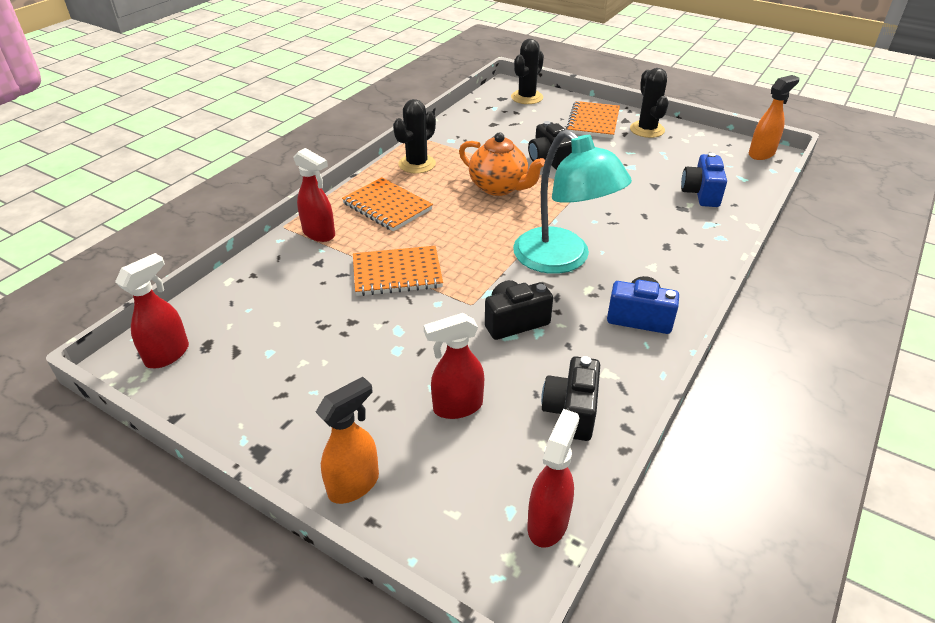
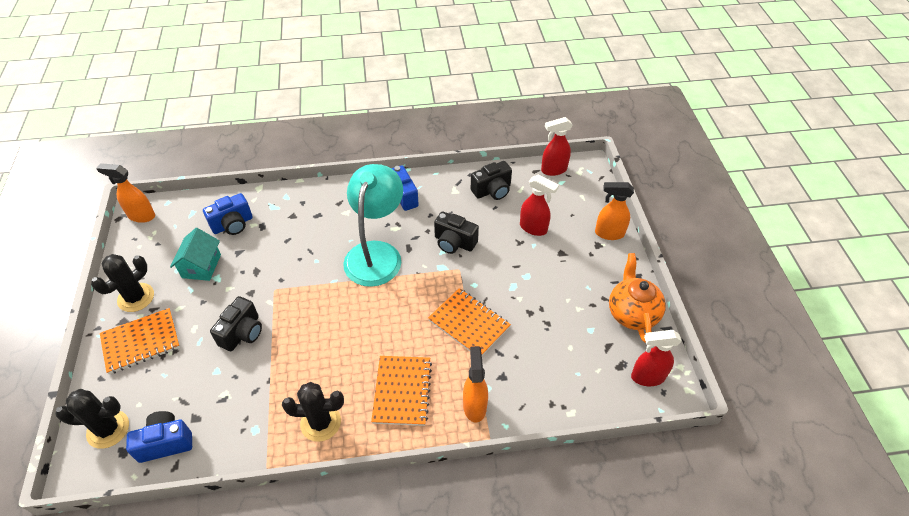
camera: 130 degrees left, 10 degrees up
(319, 234) = (474, 405): red spray bottle -> orange spray bottle
(488, 111) = (166, 442): none -> blue camera
(499, 187) = (313, 338): orange teapot -> orange teapot (632, 313)
(655, 164) = (201, 266): none -> turquoise house

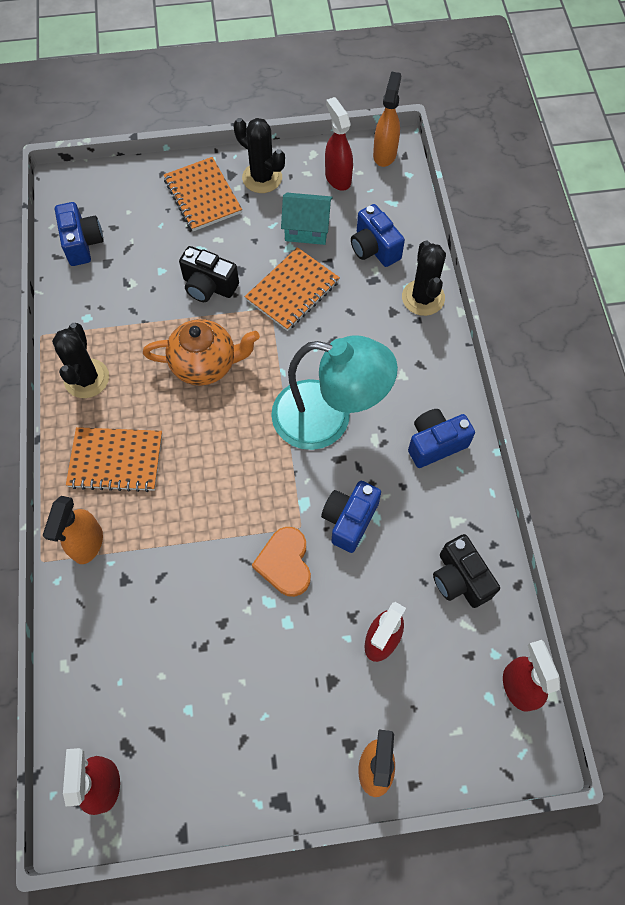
camera: 90 degrees right, 15 degrees up
(108, 429) = (103, 194): black cactus -> black cactus (423, 298)
(155, 246) = (337, 178): none -> red spray bottle
(454, 242) = (349, 520): black camera -> blue camera
(469, 324) = (207, 539): orange notebook -> orange notebook (292, 291)
(474, 405) = (87, 544): orange spray bottle -> orange spray bottle turned 105 degrees clockwise
(485, 277) = (285, 563): none -> orange heart
(632, 313) = (213, 780): orange teapot -> orange teapot (205, 364)

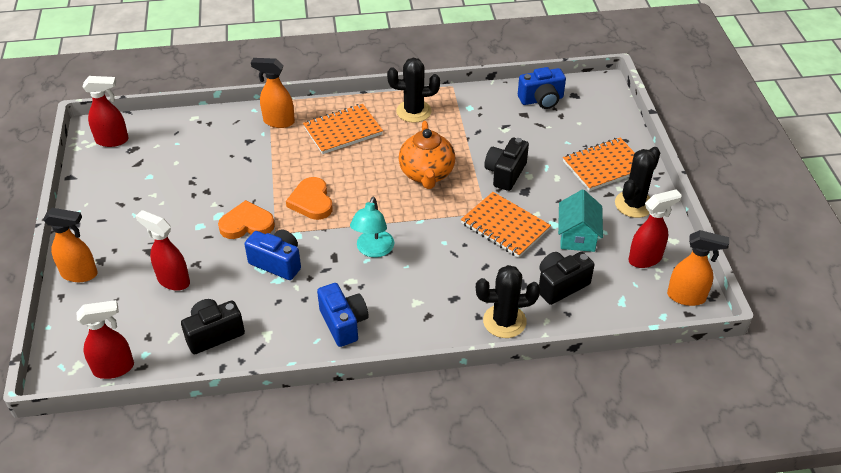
camera: 90 degrees right, 20 degrees down
(116, 461) = (343, 131): orange notebook -> orange notebook turned 60 degrees clockwise
(247, 489) = (311, 201): none -> orange heart
(328, 418) = (373, 250): turquoise lamp -> turquoise lamp, size x0.55
(374, 248) = (561, 285): blue camera -> black camera

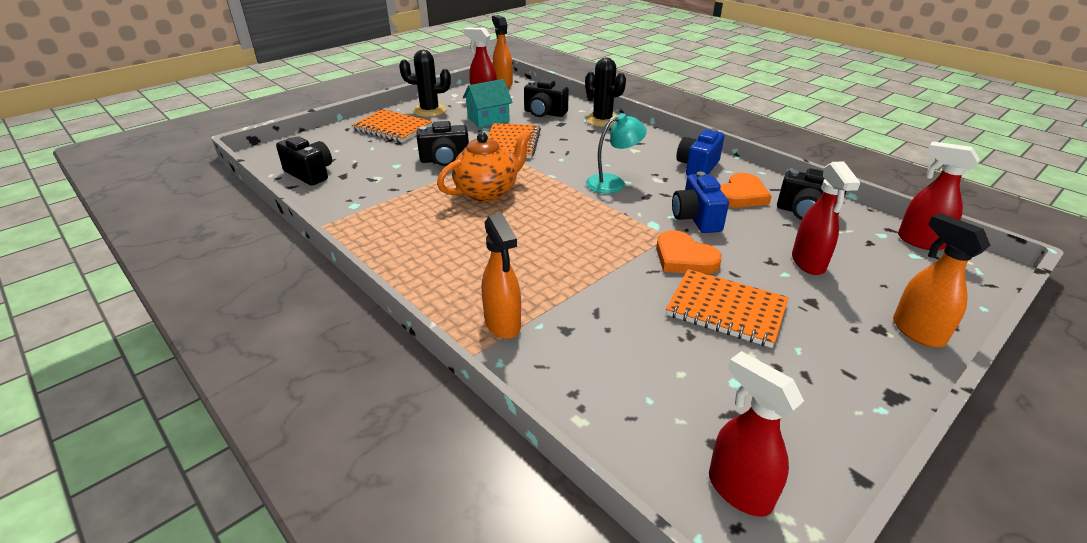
camera: 125 degrees left, 10 degrees down
(311, 201) = (602, 235): orange heart -> orange heart (741, 195)
(343, 131) = (470, 265): orange notebook -> orange notebook (726, 310)
(413, 111) = (389, 234): black cactus -> none
(541, 100) = (310, 174): blue camera -> black camera

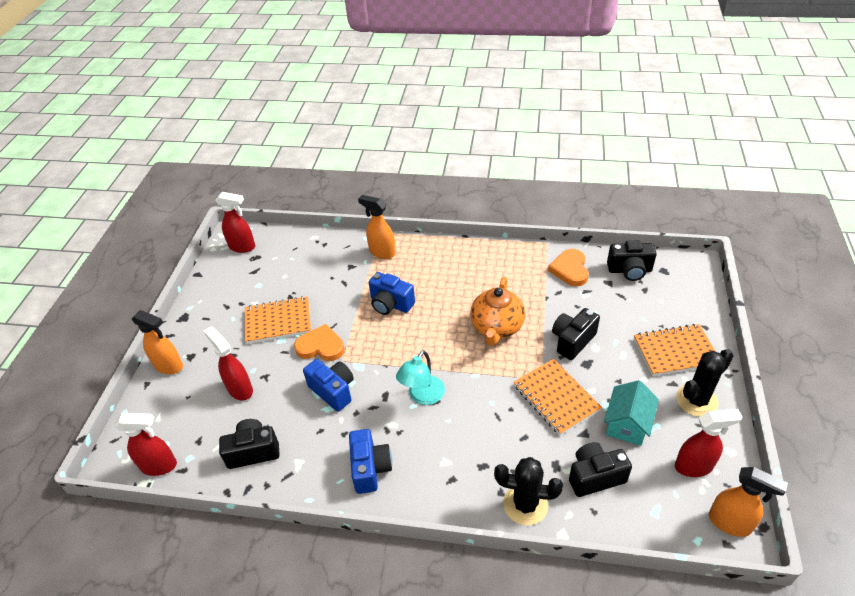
camera: 145 degrees right, 10 degrees up
(563, 258) = (390, 304): none -> blue camera
(741, 195) = (312, 445): orange heart -> orange heart (570, 269)

